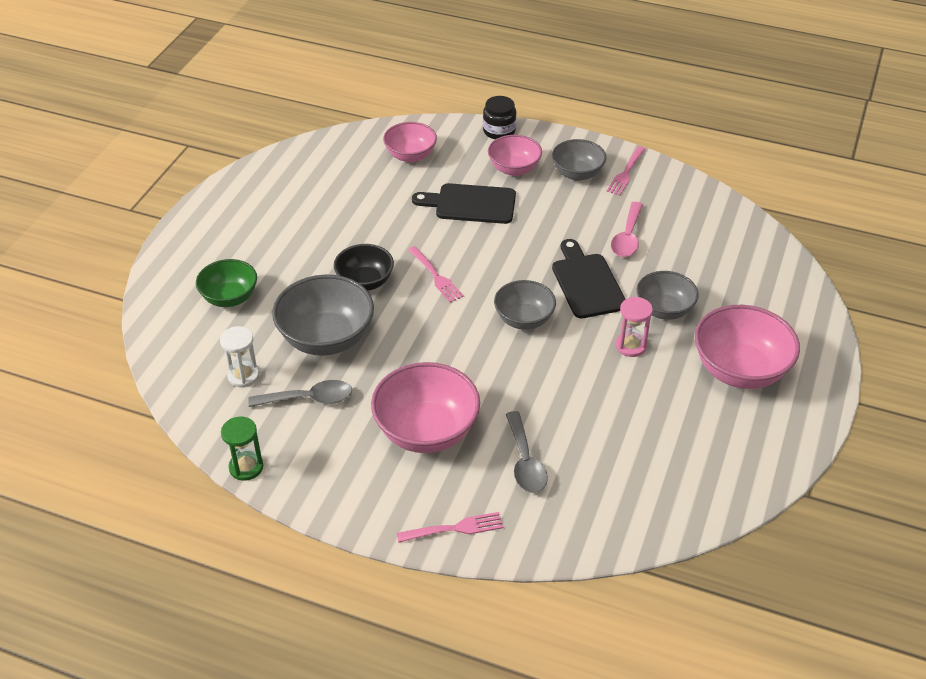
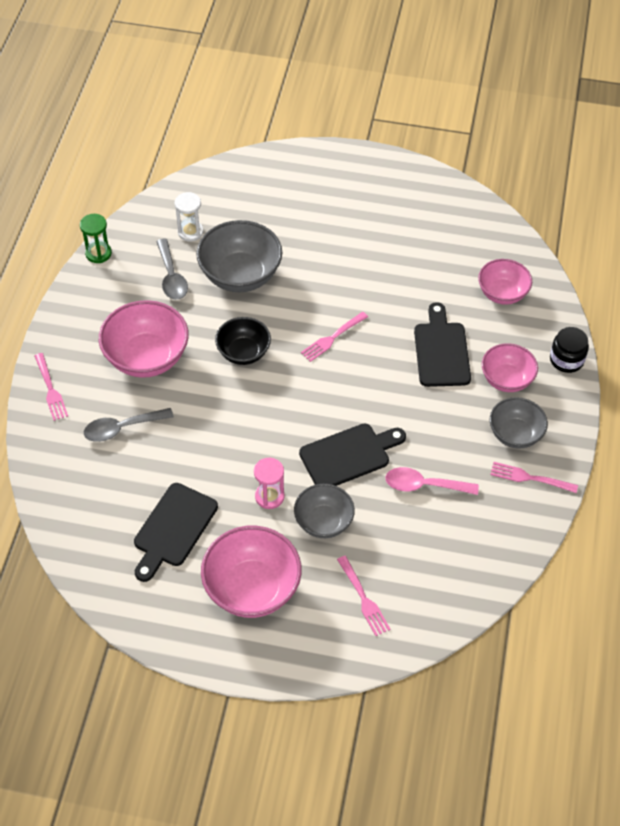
camera: 80 degrees right, 10 degrees up
(230, 298) = (276, 204): green bowl -> none
(365, 282) = (314, 289): black bowl -> black bowl (243, 352)
(524, 319) = (289, 410): grey bowl -> none
(665, 426) = (173, 529): none -> black cutting board
(750, 293) = (363, 598): none -> pink fork

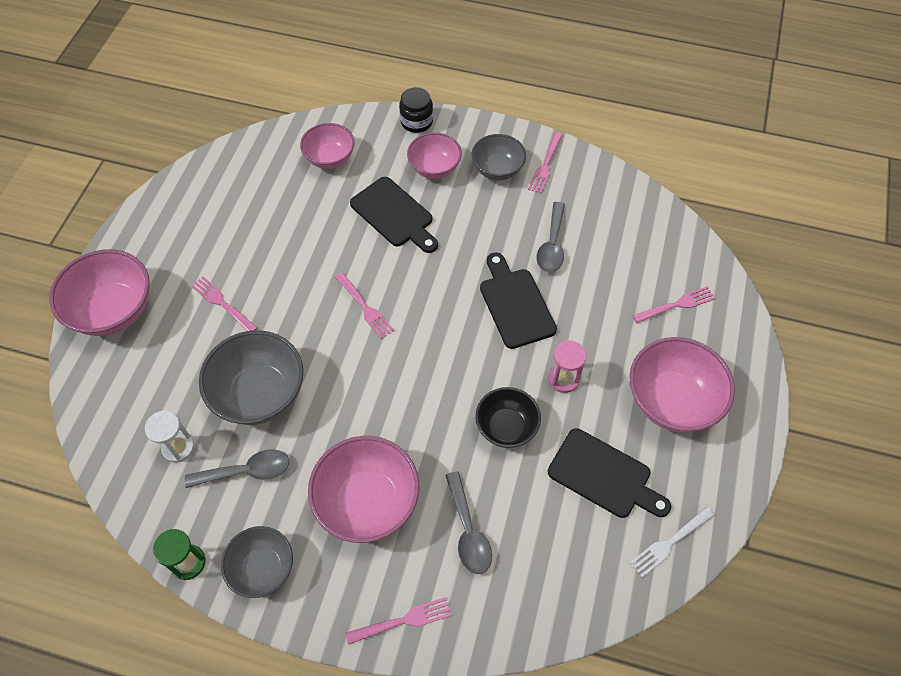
camera: 85 degrees left, 5 degrees up
(111, 580) = (670, 542): none -> white fork
(243, 352) = (373, 395): black bowl -> black bowl (506, 427)
(311, 170) = (114, 310): none -> pink bowl
(323, 522) = (593, 332): grey bowl -> grey bowl (262, 568)
(325, 238) = (223, 304): none -> pink fork
(424, 485) = (552, 245): pink spoon -> grey spoon
(441, 351) = (394, 214): black cutting board -> black cutting board turned 135 degrees counterclockwise

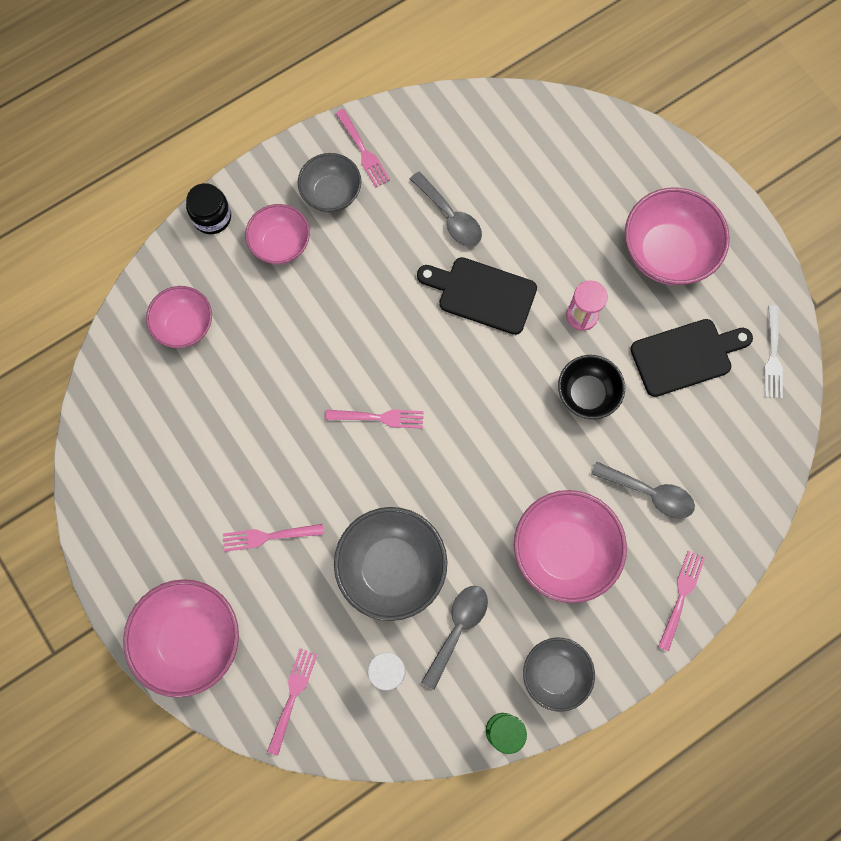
camera: 50 degrees left, 15 degrees up
(394, 214) = (302, 318): black cutting board -> none
(676, 305) = (589, 173): pink fork -> pink fork (292, 697)

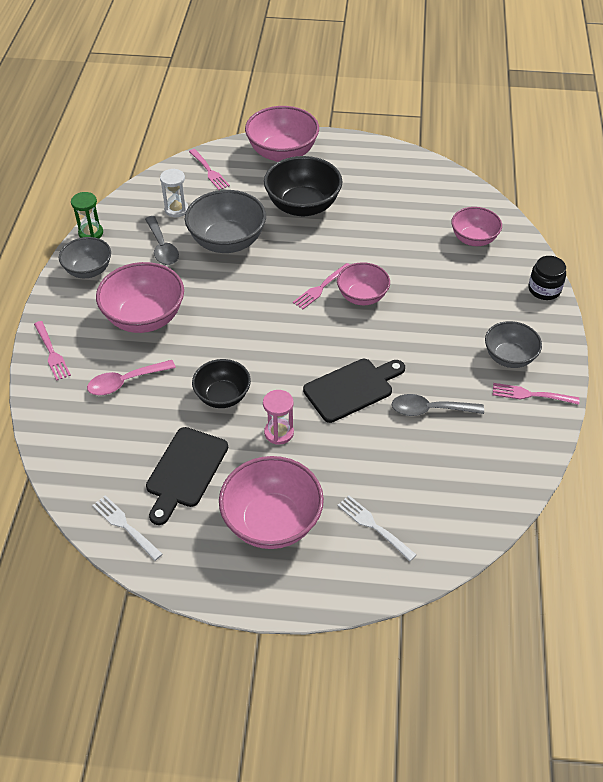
camera: 130 degrees right, 25 degrees down
(269, 536) = (303, 206): pink fork -> black bowl
(281, 244) = (491, 310): pink bowl -> pink bowl (362, 296)
(602, 178) = (374, 526): none -> white fork
(649, 493) = (125, 382): grey spoon -> pink spoon

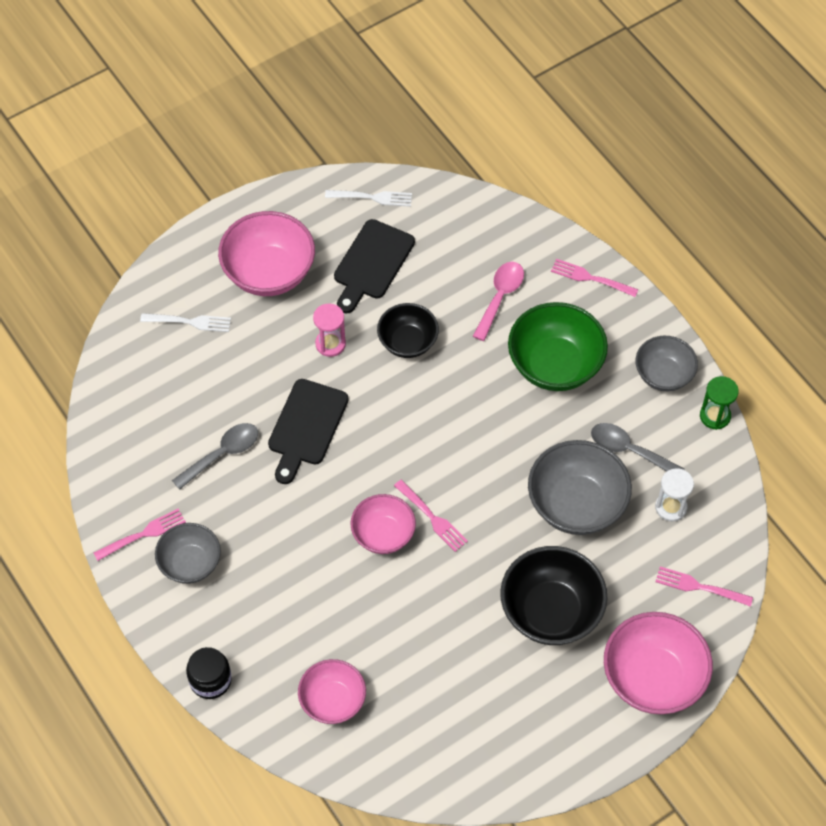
camera: 140 degrees right, 10 degrees up
(144, 318) = (555, 365): pink bowl -> green bowl
(185, 471) = (372, 263): black cutting board -> black cutting board turned 135 degrees counterclockwise
(321, 287) = (431, 517): pink fork -> pink fork turned 135 degrees clockwise

